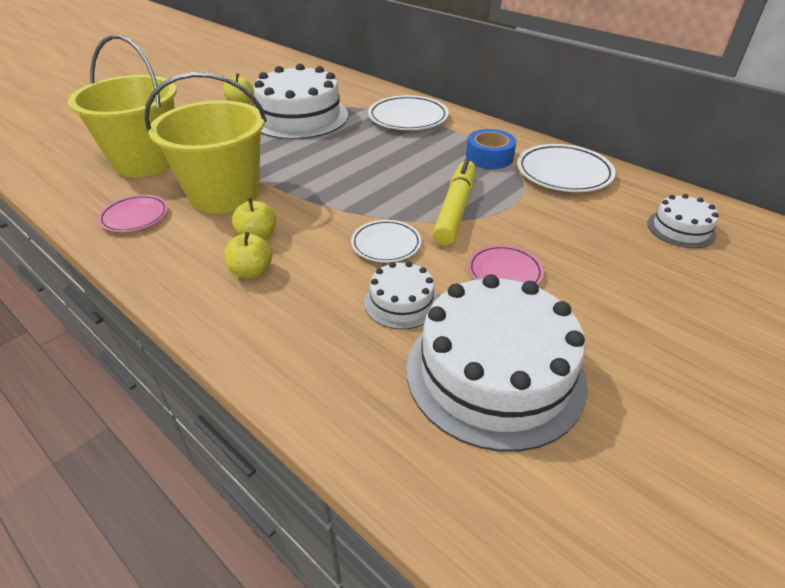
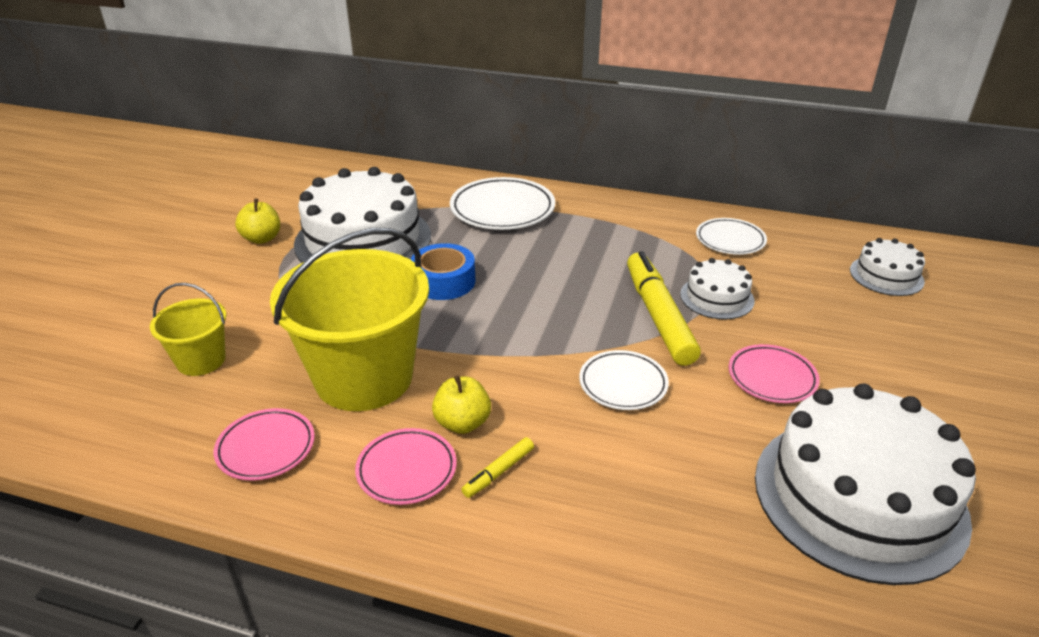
camera: 25 degrees left, 5 degrees down
(146, 161) = (201, 360): yellow bucket -> yellow bucket, size x0.50
(199, 253) = (406, 470): none -> pink plate
(251, 272) = (498, 472): yellow apple -> yellow marker
(401, 302) = (701, 450): white cake -> white cake (717, 297)
(489, 157) = (638, 239): blue tape -> blue tape (443, 281)
(563, 173) = (730, 240): white plate -> white plate, size x0.62

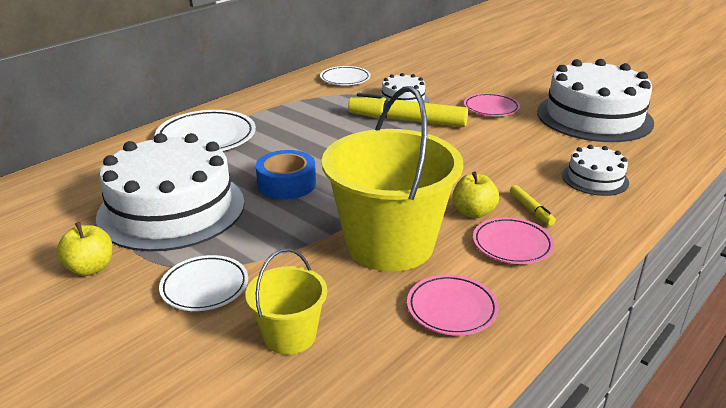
camera: 65 degrees left, 5 degrees down
(623, 384) = (468, 149): white plate -> white plate (205, 287)
(886, 275) = (423, 56): white cake -> white cake (595, 179)

